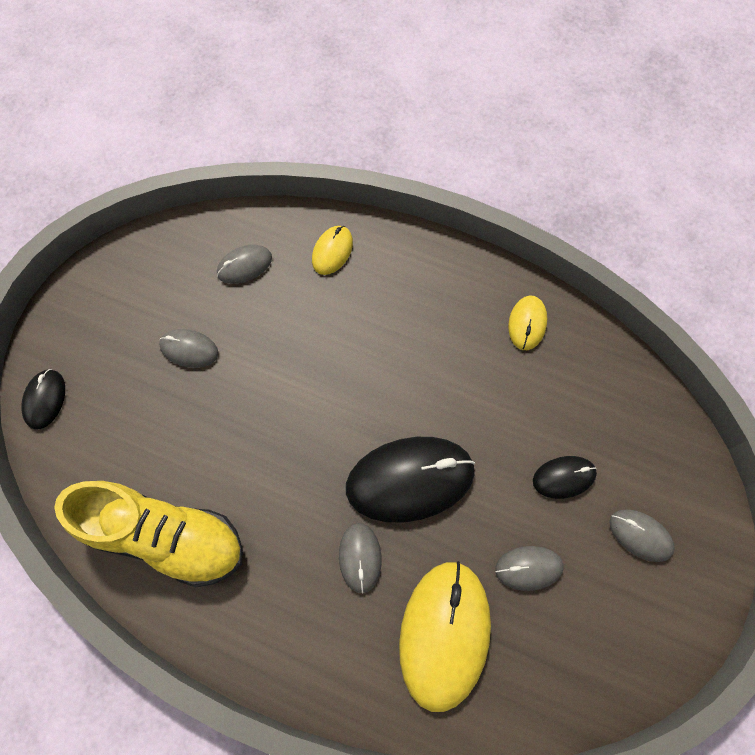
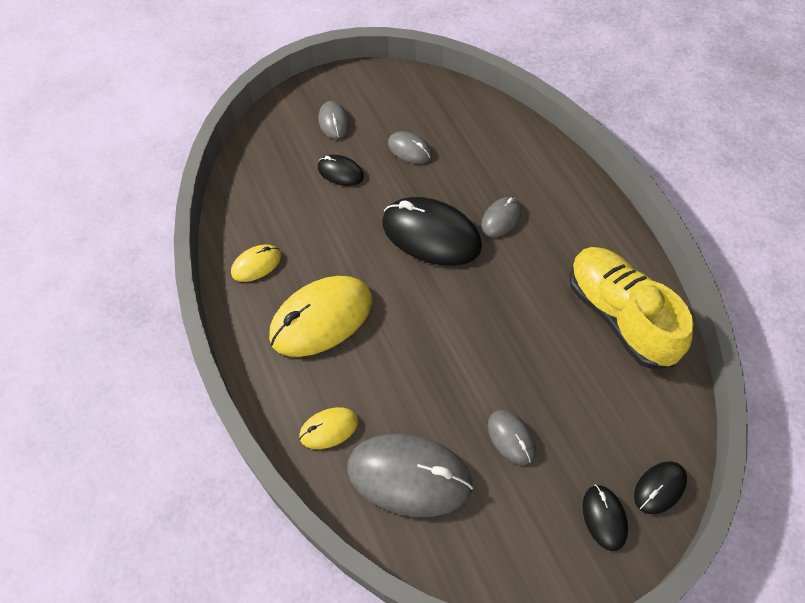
camera: 135 degrees left, 10 degrees down
(77, 345) = (604, 518): none -> black mouse
(244, 265) = (409, 476): grey mouse -> grey mouse, size x2.00
(444, 634) = (486, 154): yellow mouse -> yellow mouse (321, 318)

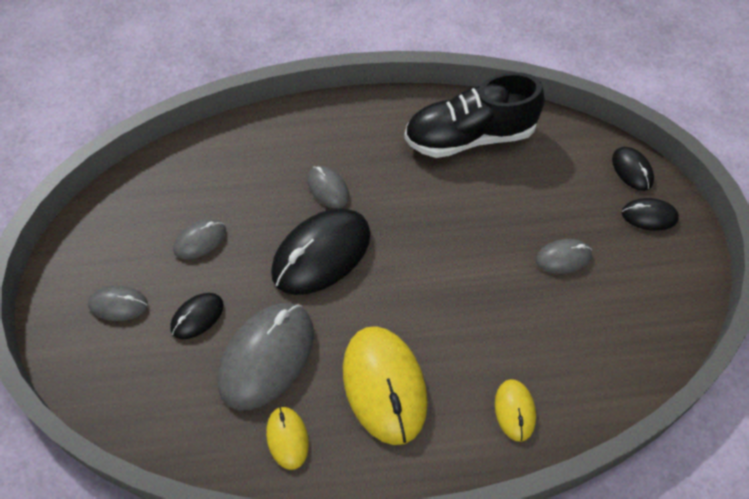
camera: 75 degrees left, 0 degrees up
(409, 476) = (581, 351): grey mouse -> grey mouse (267, 357)
(620, 316) = (470, 137): yellow shoe -> black shoe

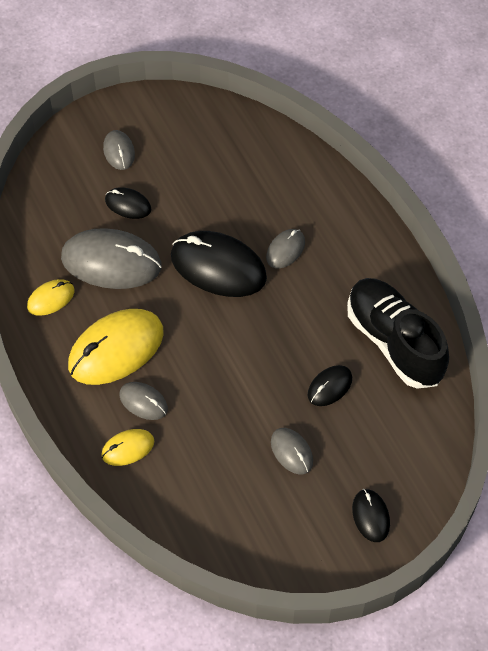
camera: 70 degrees right, 0 degrees up
(200, 240) = (196, 180): grey mouse -> grey mouse (143, 402)
(632, 170) = (419, 491): black mouse -> black mouse (329, 387)

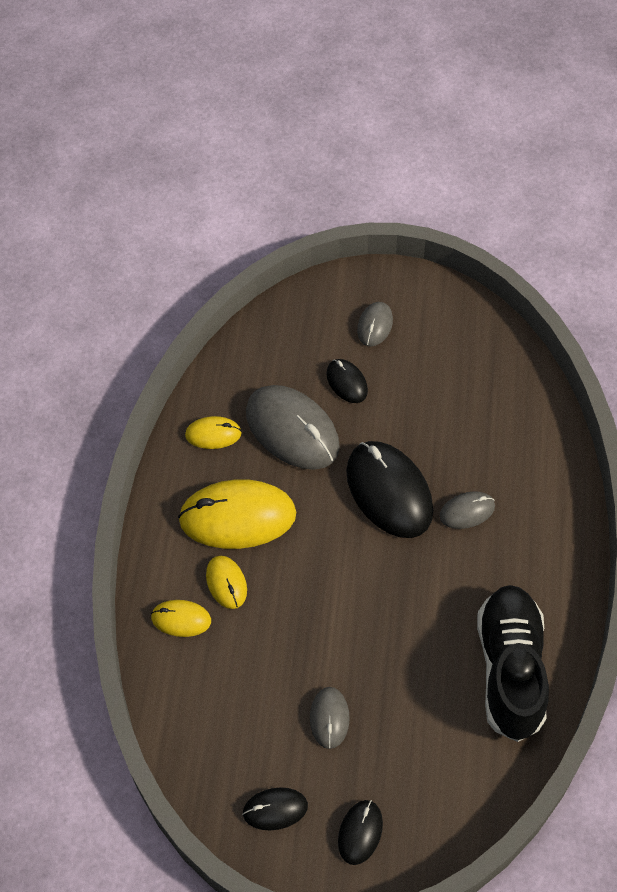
camera: 35 degrees right, 0 degrees up
(143, 402) = (226, 583): grey mouse -> yellow mouse
(329, 387) = (412, 676): black mouse -> black mouse (275, 809)

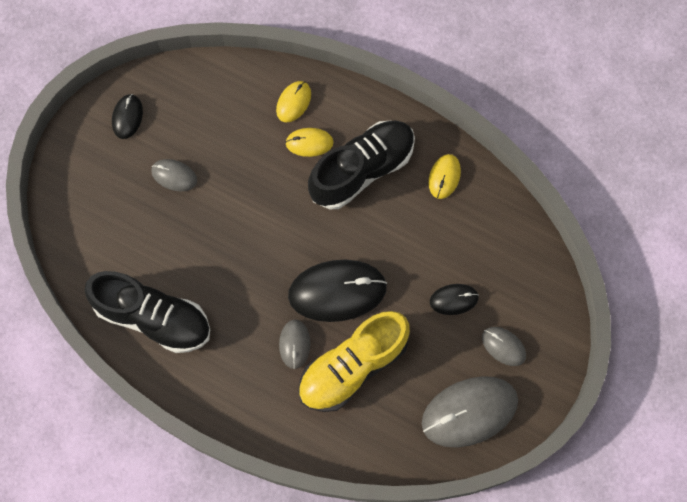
camera: 110 degrees right, 15 degrees up
(237, 517) = (362, 169): yellow mouse -> black shoe
(292, 430) = (424, 238): grey mouse -> grey mouse (469, 412)
(360, 832) = (86, 165): black mouse -> none
(462, 448) = (353, 366): none -> yellow shoe

